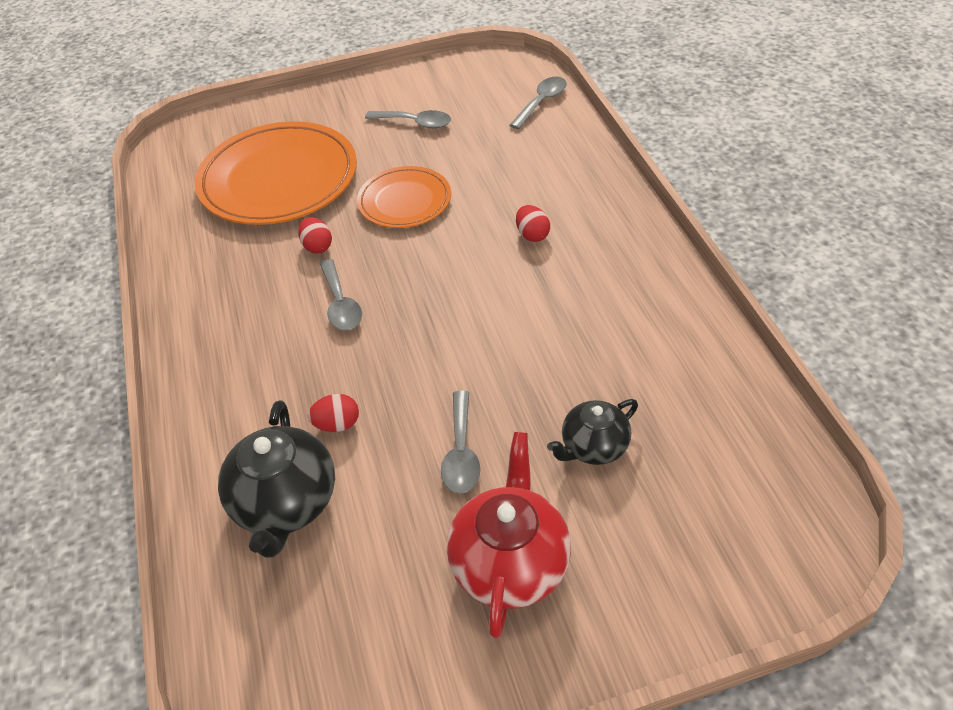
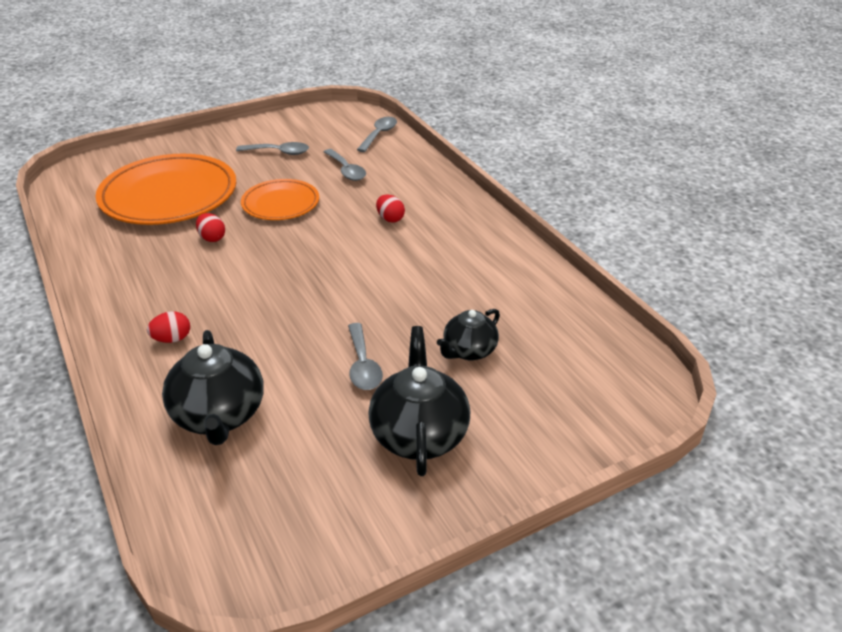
camera: 15 degrees left, 10 degrees down
(337, 424) = (254, 356): red egg -> red egg (172, 339)
(340, 303) = (240, 275): grey spoon -> grey spoon (346, 170)
(510, 562) = (419, 434): red teapot -> black teapot

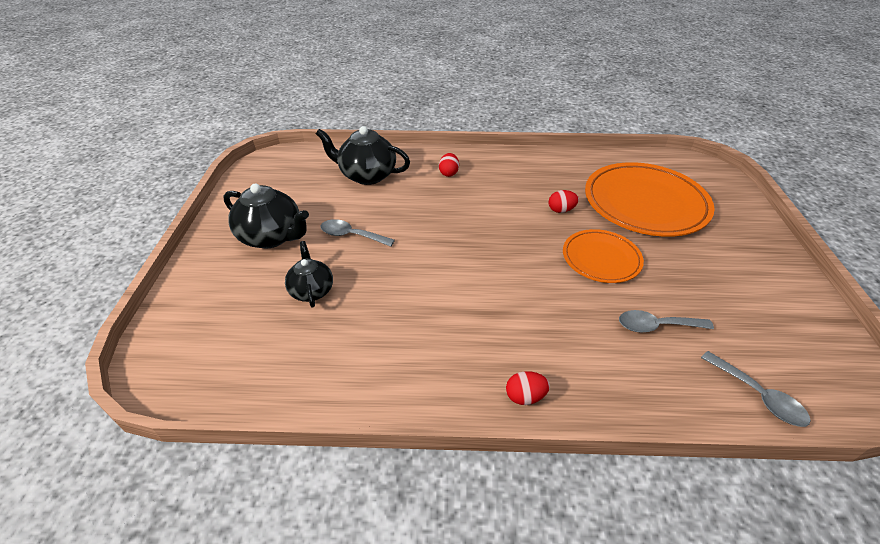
camera: 120 degrees right, 5 degrees up
(278, 152) = (719, 287): grey spoon -> none
(390, 219) = (532, 321): red egg -> red egg (525, 396)

